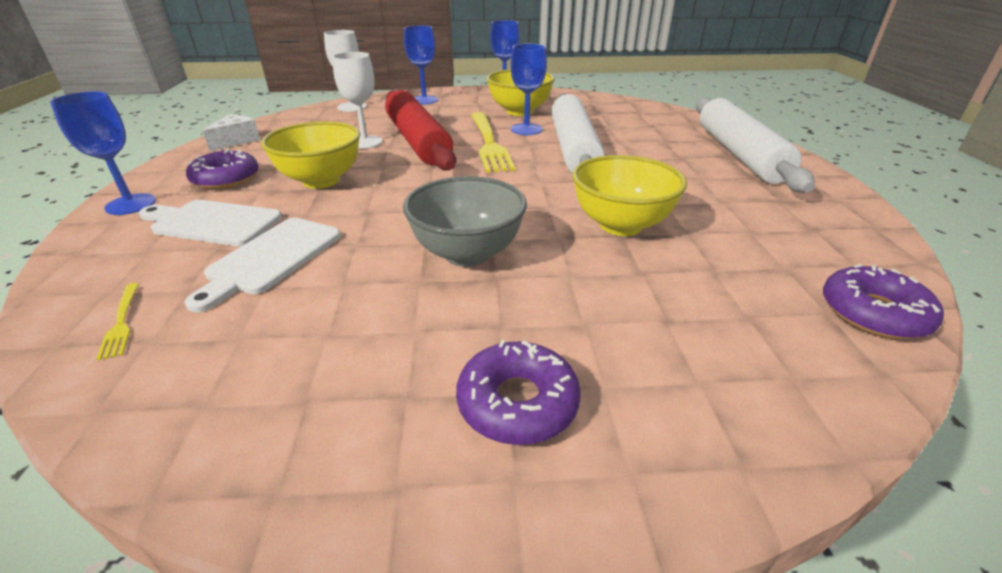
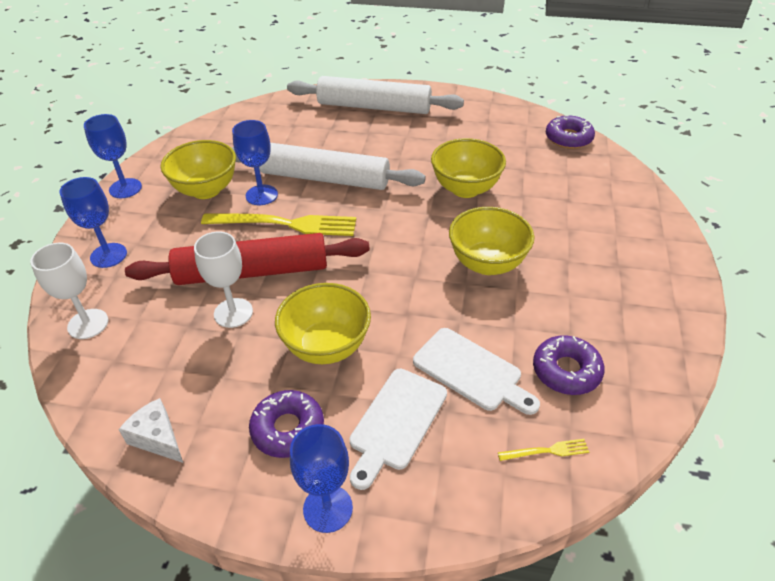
camera: 75 degrees left, 10 degrees up
(467, 254) = (487, 263): grey bowl -> yellow bowl
(517, 402) = (626, 264): purple donut -> purple donut (566, 371)

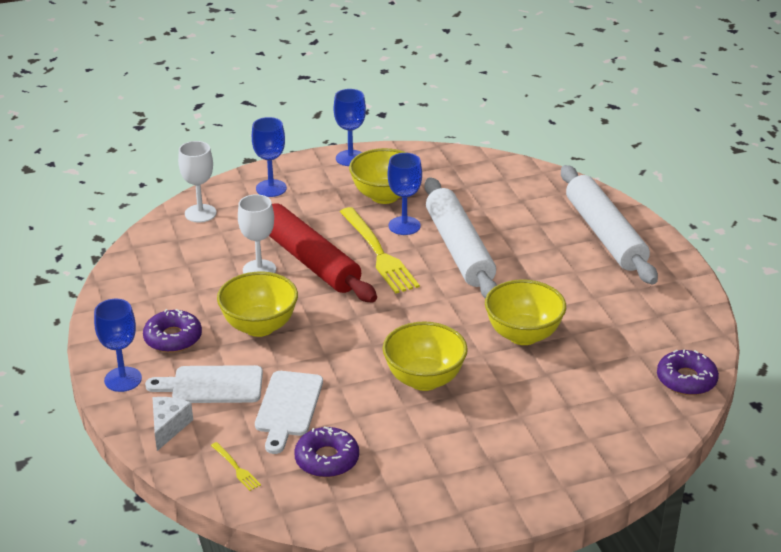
camera: 60 degrees right, 10 degrees down
(158, 438) = (129, 287): white cheese -> white cheese (168, 427)

